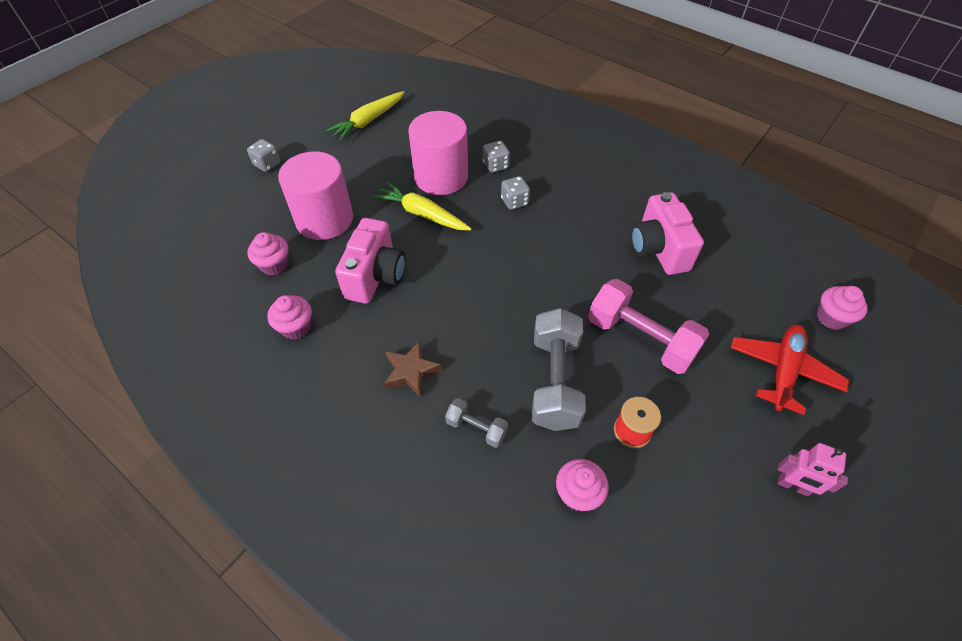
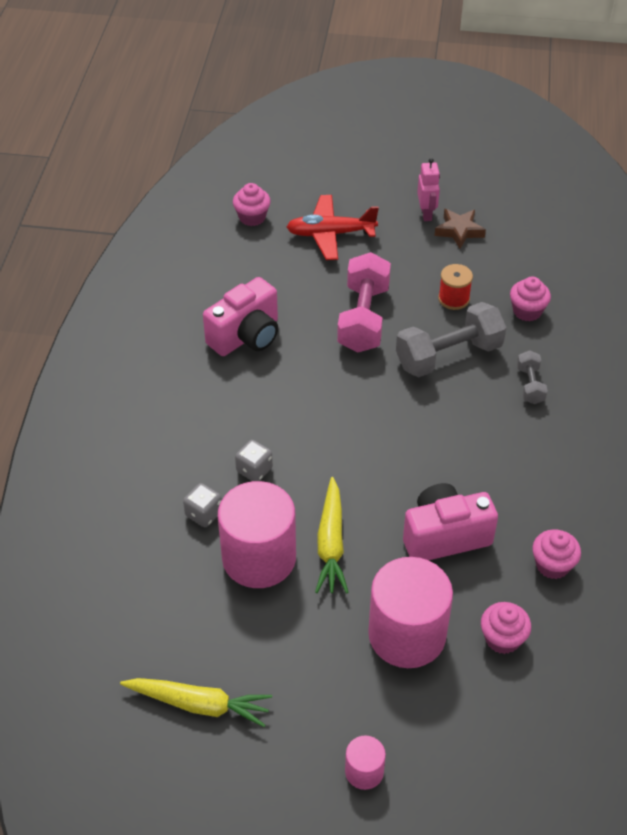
camera: 120 degrees left, 5 degrees down
(267, 164) = (364, 771): grey dice -> pink cylinder
(411, 372) = (520, 451): brown star -> brown star (459, 231)

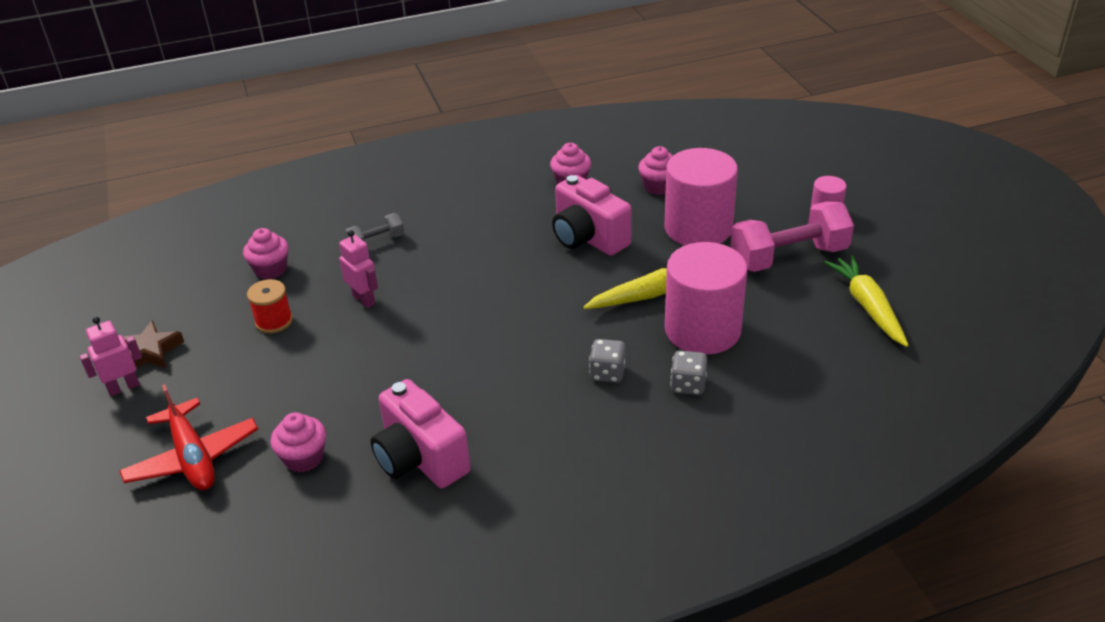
camera: 115 degrees left, 10 degrees down
(246, 336) = (420, 459): pink camera -> pink camera turned 150 degrees counterclockwise
(252, 217) = (181, 552): pink cupcake -> pink cupcake (304, 458)
(363, 318) = (339, 375): pink dumbbell -> pink dumbbell (789, 257)
(448, 355) = (364, 299): grey dumbbell -> pink robot

